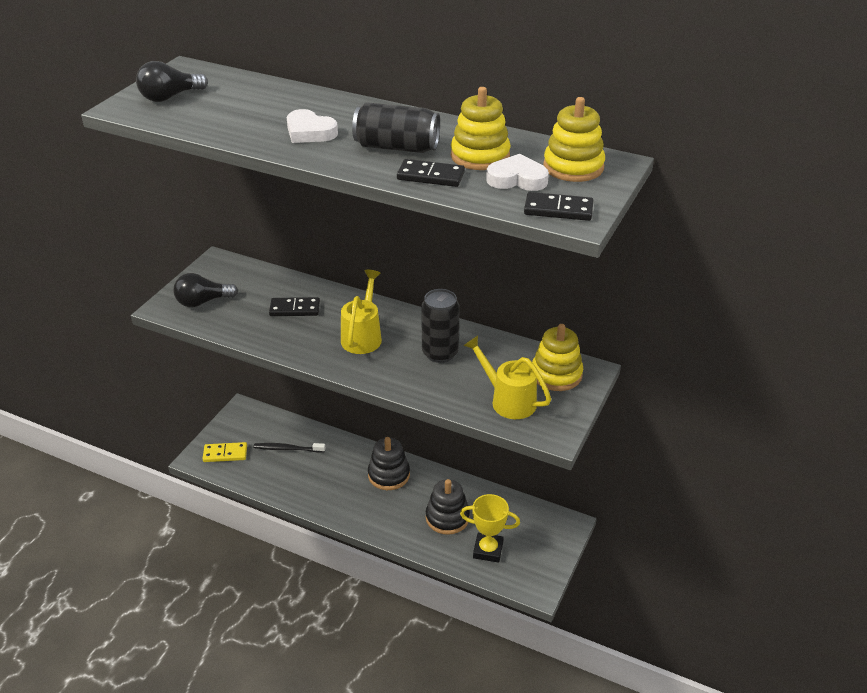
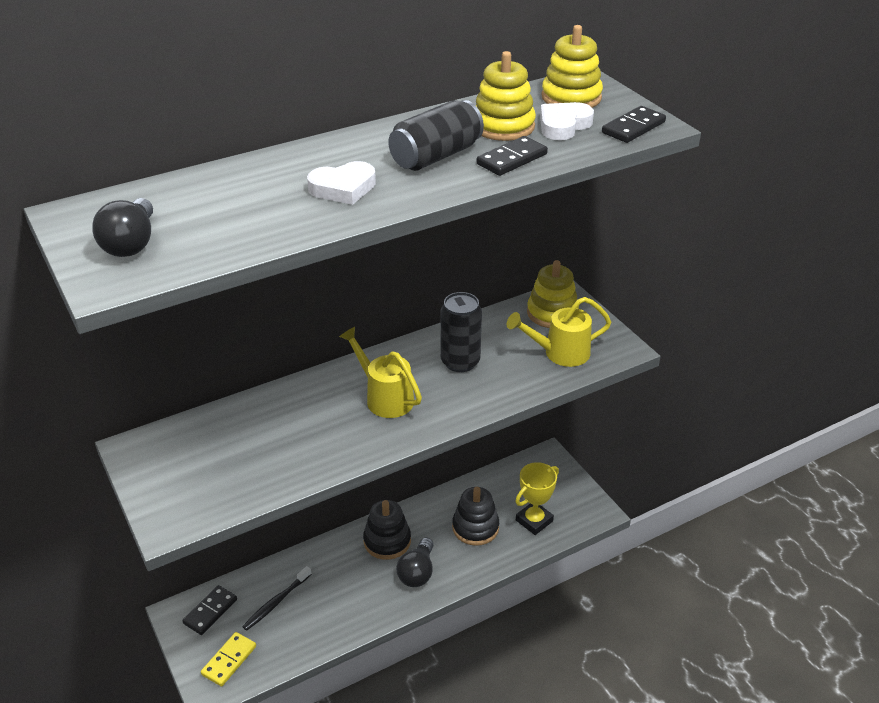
camera: 55 degrees left, 0 degrees up
(203, 302) = (195, 489): black light bulb -> black light bulb (417, 572)
(295, 309) = (290, 425): black domino -> black domino (210, 611)

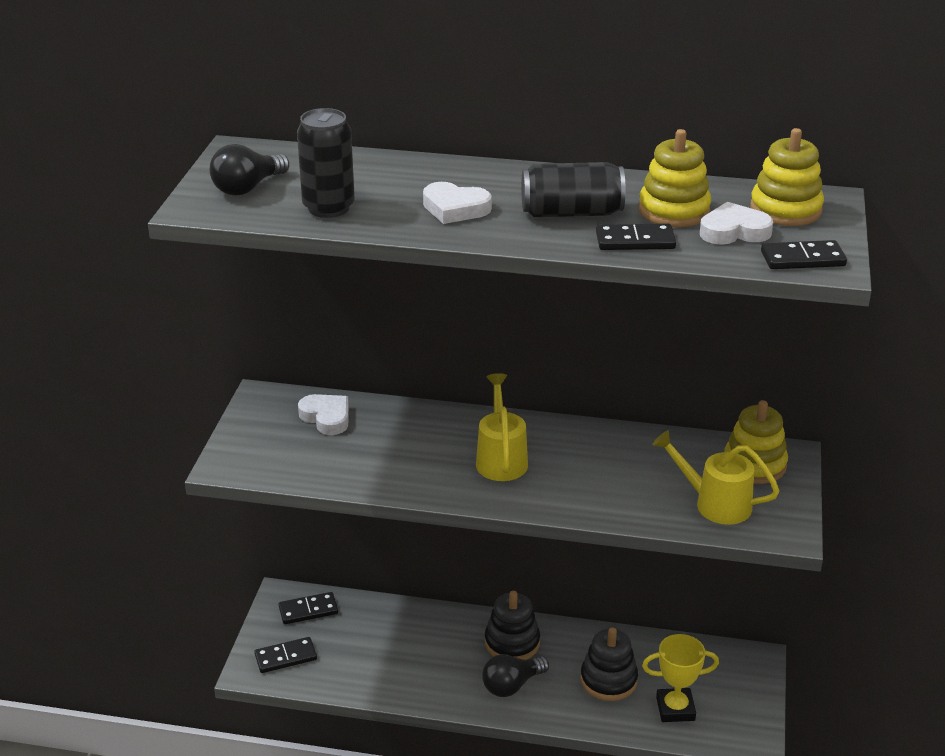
camera: 40 degrees right, 5 degrees down
(210, 437) = (326, 417): none -> white heart
(229, 660) = (285, 657): yellow domino -> black domino
(276, 602) = (366, 635): black toothbrush -> none
(460, 362) = (605, 463): black can -> black can (328, 208)

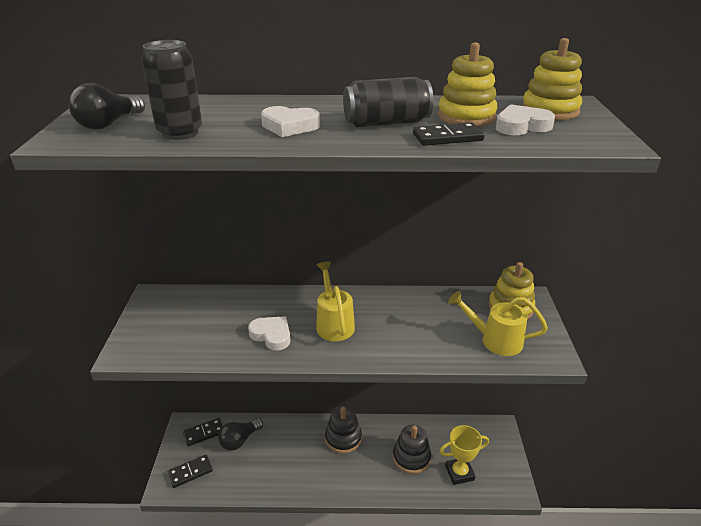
camera: 10 degrees left, 0 degrees up
(326, 417) = (201, 306): white heart -> white heart (272, 335)
(512, 685) = (349, 471): black light bulb -> black light bulb (239, 440)
(802, 259) = (589, 140): black domino -> none

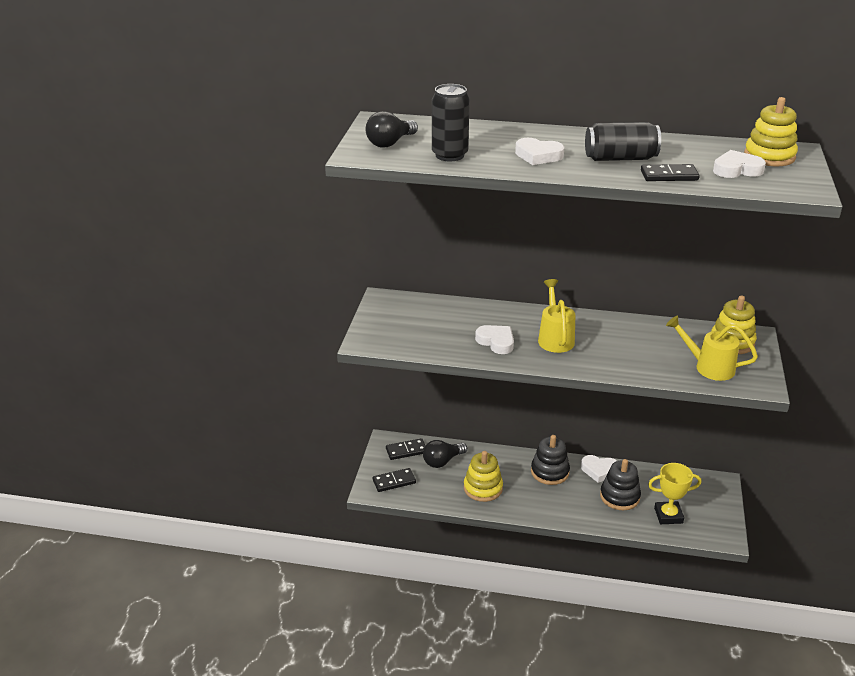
camera: 10 degrees right, 0 degrees up
(389, 430) = (599, 470): none -> white heart
(466, 116) = (691, 157): yellow stacking toy -> yellow stacking toy (483, 488)

